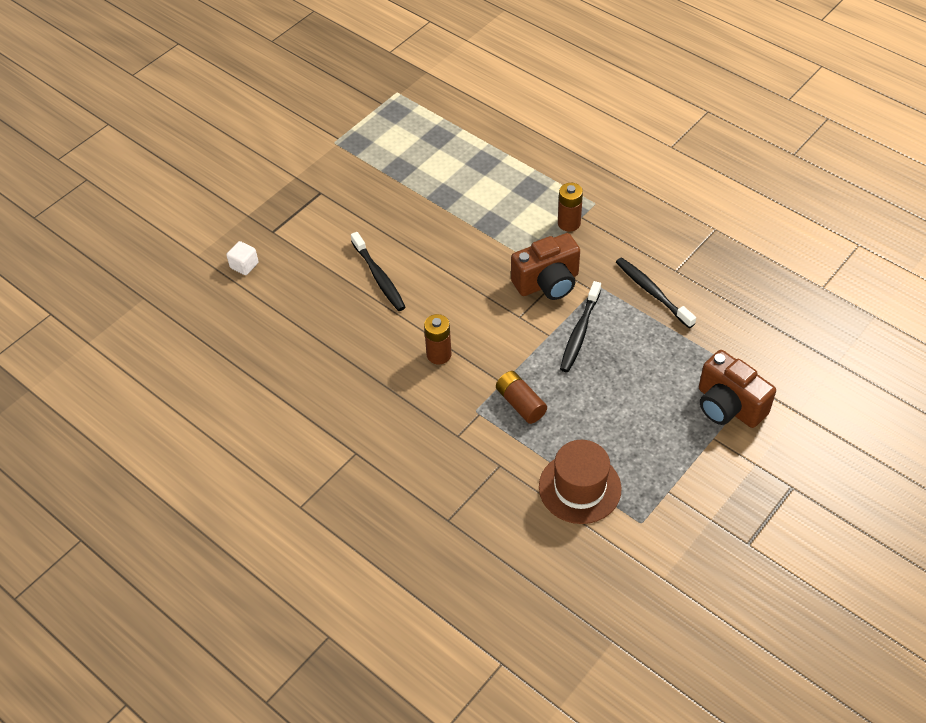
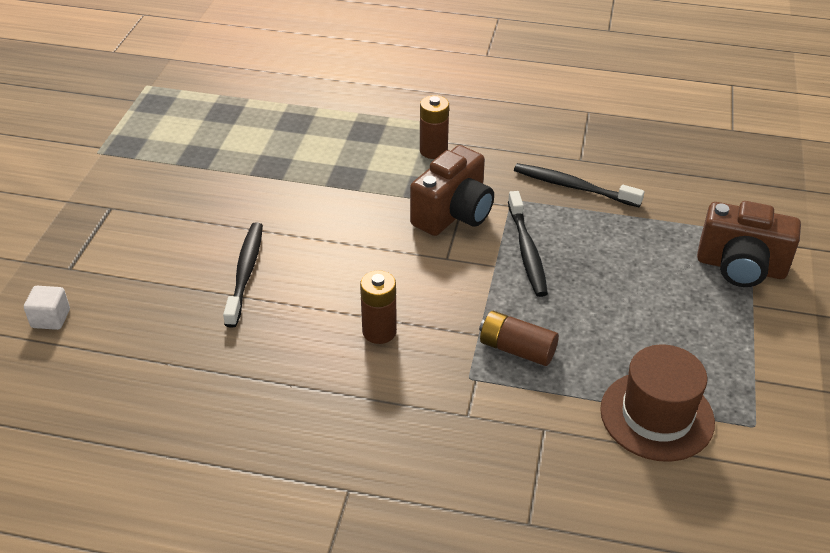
camera: 30 degrees left, 10 degrees down
(379, 277) = (245, 273): black toothbrush -> black toothbrush turned 120 degrees counterclockwise

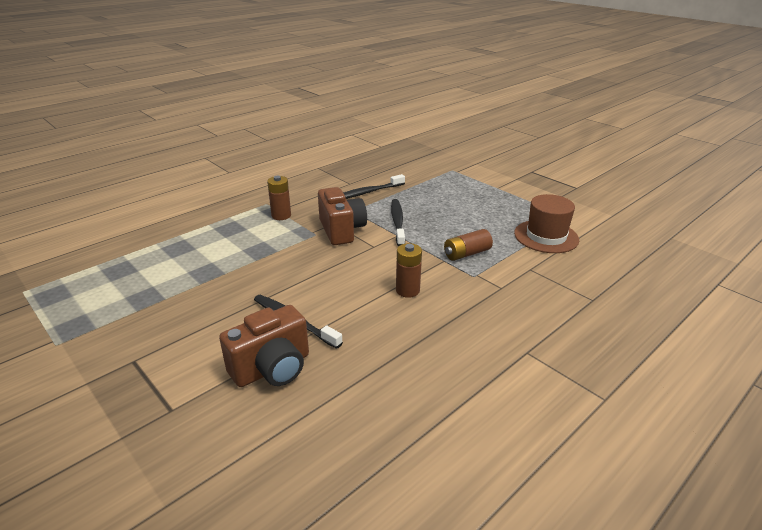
camera: 55 degrees left, 10 degrees down
(51, 318) = (217, 443): white cube -> none
(527, 251) = (397, 222): black toothbrush -> black toothbrush turned 120 degrees counterclockwise
(740, 267) = (471, 180): brown camera -> brown camera (272, 368)

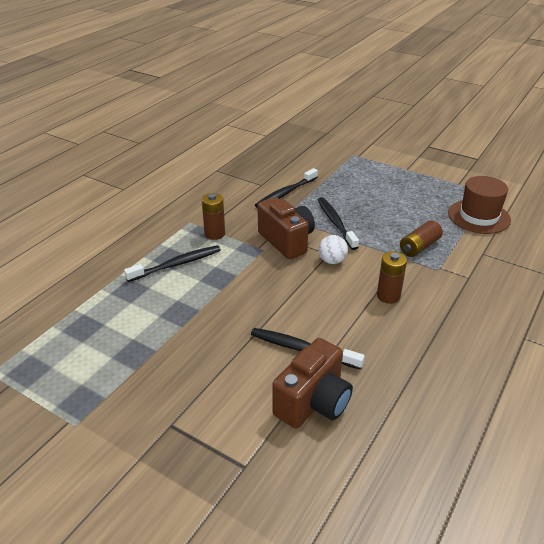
camera: 15 degrees left, 5 degrees up
(231, 234) = (176, 264): none -> black toothbrush
(373, 252) = (332, 261): none -> white ball

